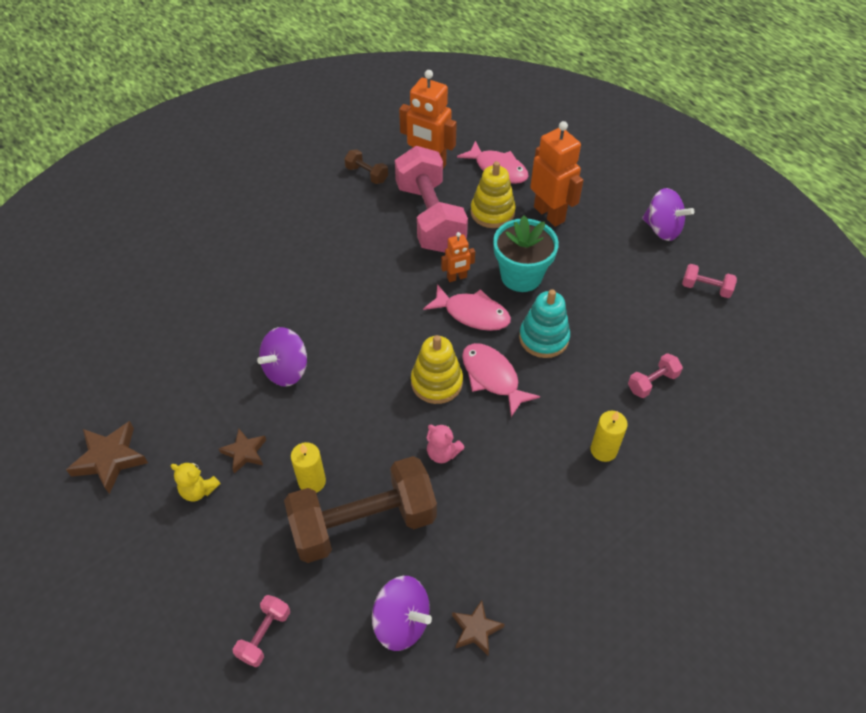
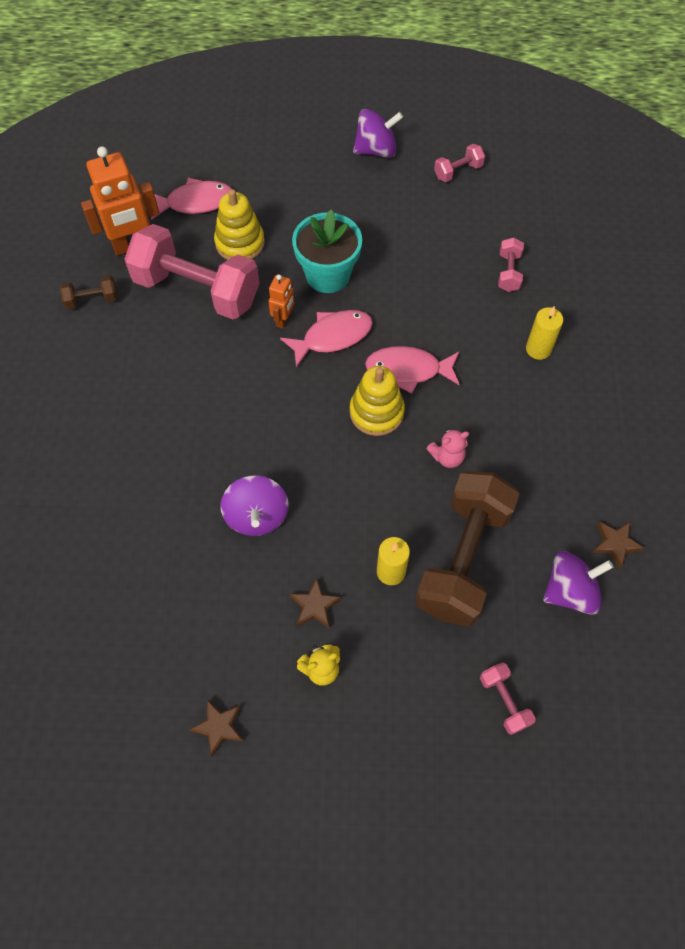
camera: 50 degrees left, 10 degrees up
(110, 459) = (219, 727): brown star -> brown star, size x0.63
(543, 338) = (403, 308): turquoise stacking toy -> none
(549, 214) = (284, 207): orange robot -> none

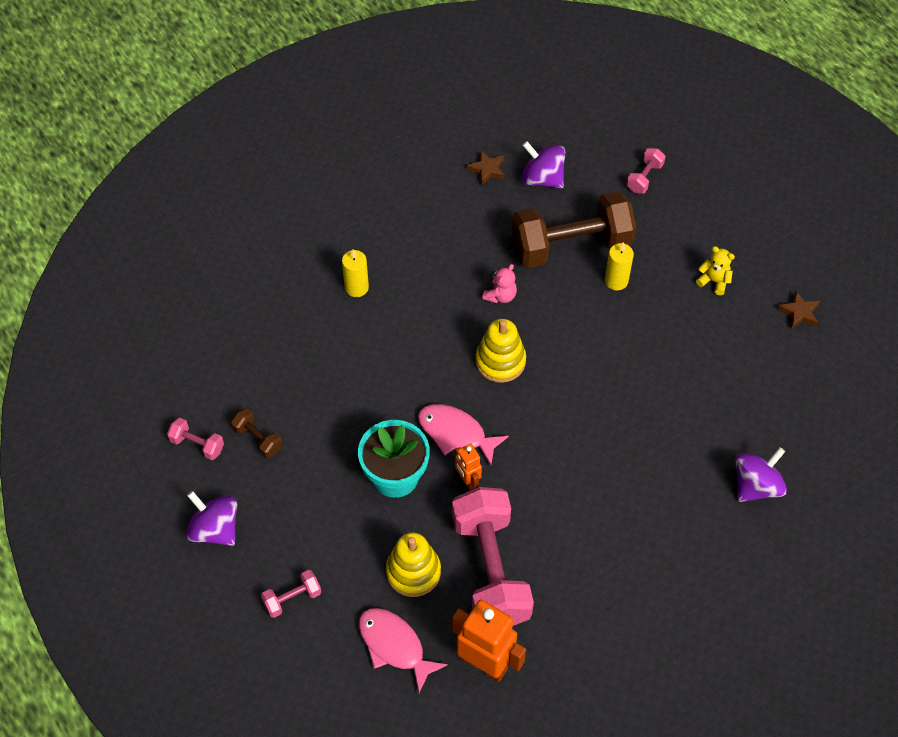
camera: 125 degrees left, 5 degrees down
(92, 300) = (568, 650): brown dumbbell -> brown dumbbell (258, 439)
(257, 516) = (648, 385): purple spinning top -> purple spinning top (756, 486)
(283, 320) = (467, 480): orange robot -> orange robot turned 105 degrees counterclockwise
(315, 606) = (678, 309): brown star -> none
(408, 370) = (445, 362): pink fish -> none
(447, 457) = (500, 296): pink teddy bear -> pink teddy bear turned 90 degrees clockwise
(508, 272) = (292, 345): pink dumbbell -> pink dumbbell (292, 598)

